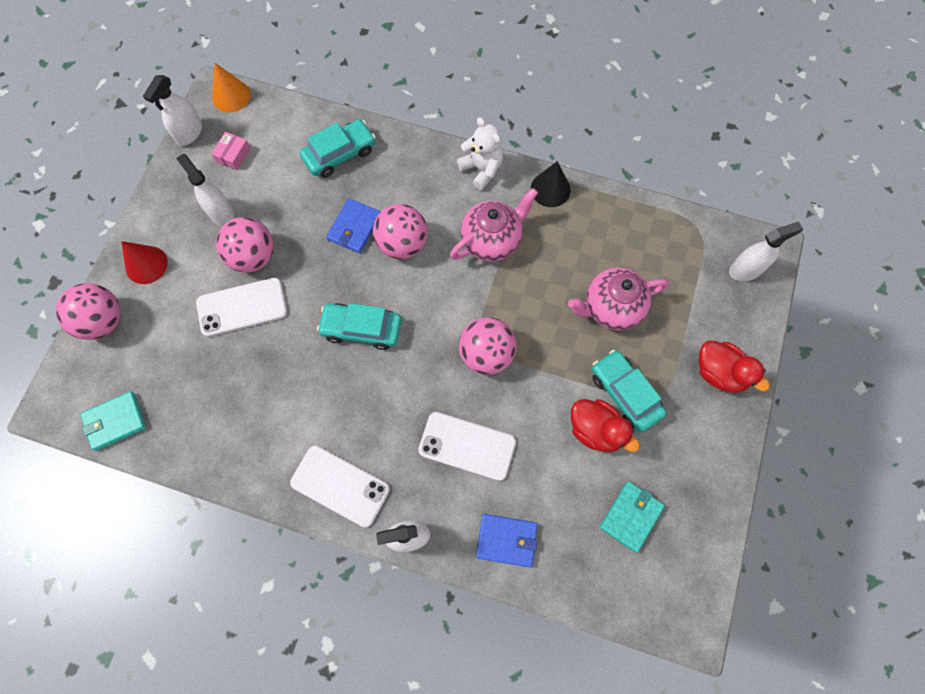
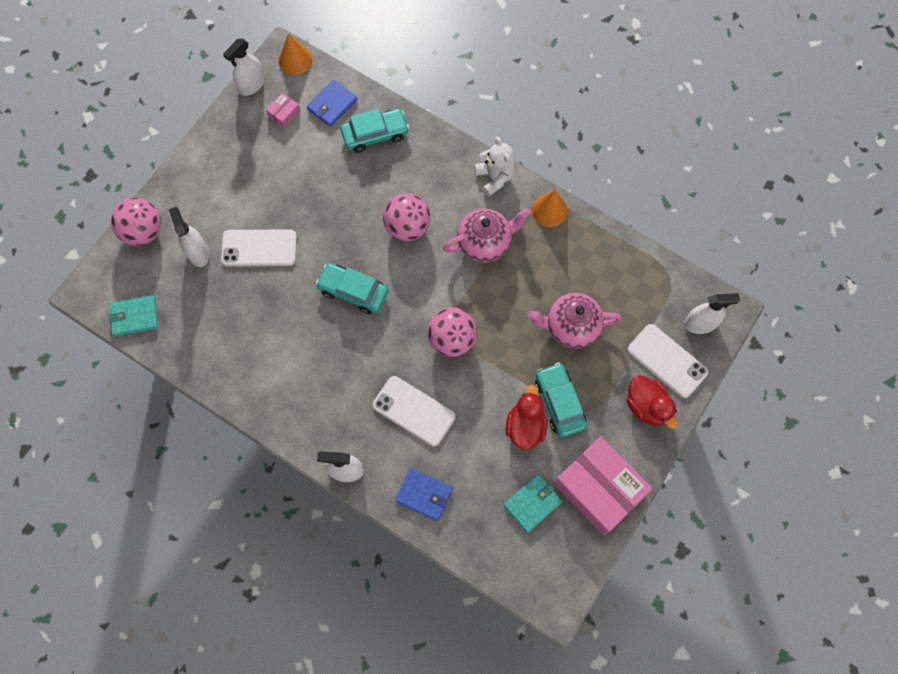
camera: 15 degrees right, 0 degrees up
(146, 264) = (189, 192): red cone -> none
(221, 213) = (261, 162): white spray bottle -> white spray bottle (198, 253)
(253, 256) = (279, 207): pink ball -> none
(340, 486) = (301, 415): white phone -> white phone (667, 361)
(354, 227) = (370, 203): blue wallet -> blue wallet (332, 105)
(550, 189) = (549, 210): black cone -> orange cone
(596, 430) = (525, 426): red duck -> red duck turned 135 degrees counterclockwise
(698, 479) = (599, 488): none -> pink box

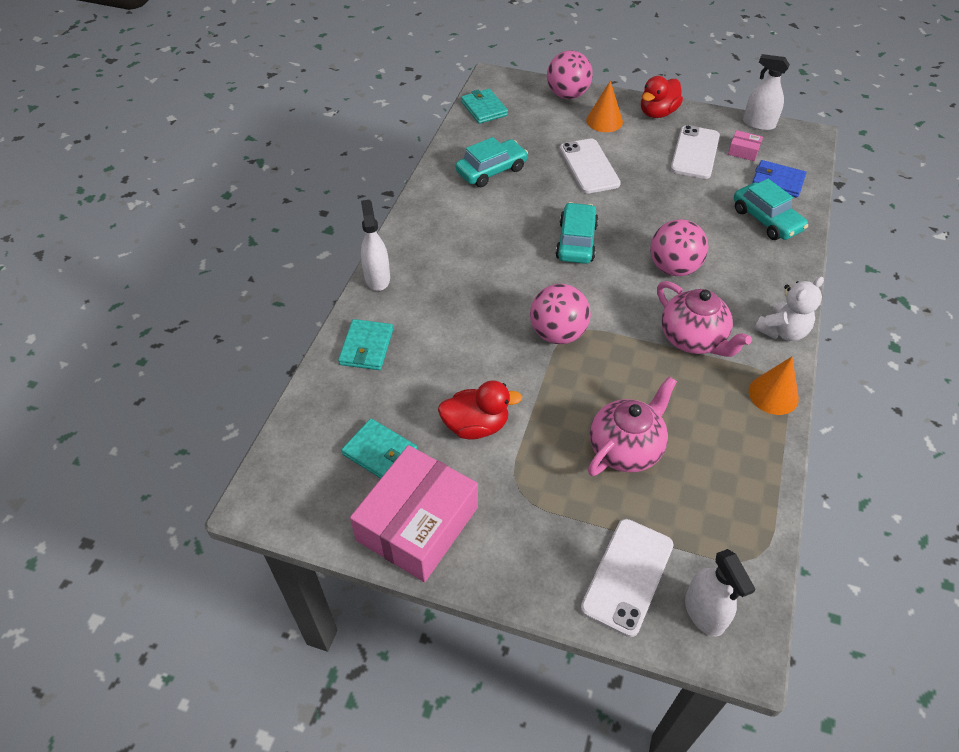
camera: 75 degrees right, 20 degrees down
(198, 253) = (563, 130): white spray bottle -> none
(295, 60) = (808, 145): orange cone -> orange cone (604, 121)
(413, 411) = (460, 318): white phone -> white phone (695, 152)
(424, 495) = (366, 347): blue wallet -> turquoise wallet
(559, 402) = (519, 456): turquoise car -> turquoise car (491, 170)
(571, 327) = (626, 449): pink teapot -> pink teapot turned 60 degrees clockwise
(647, 406) = (550, 562): red duck -> red duck (657, 113)

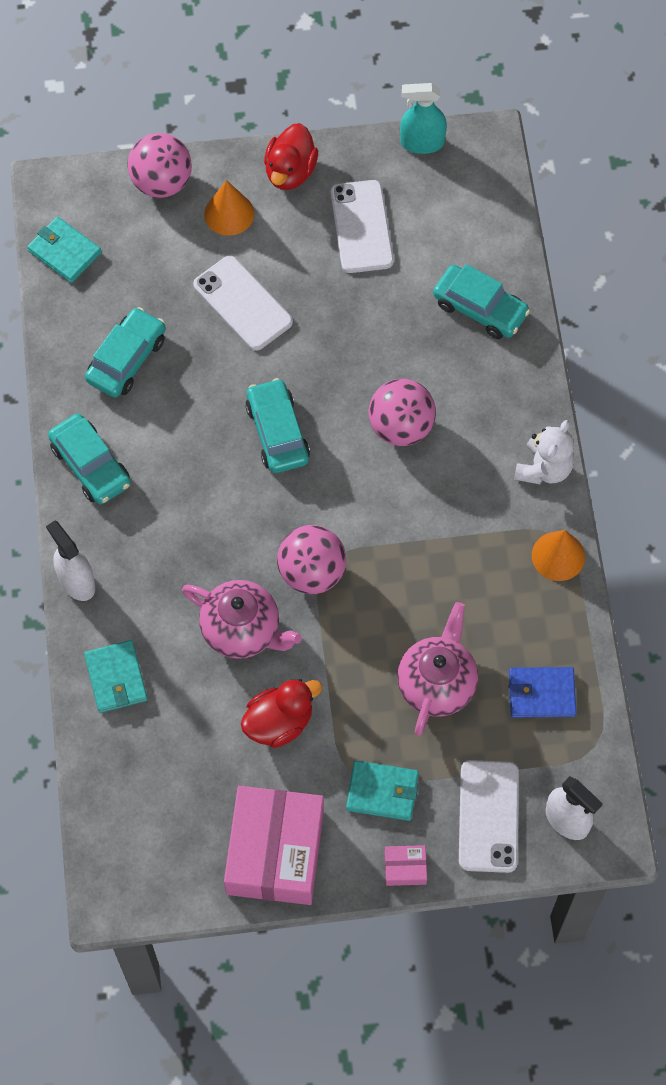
camera: 25 degrees left, 15 degrees up
(380, 453) = (199, 795): turquoise wallet -> turquoise wallet (382, 792)
(431, 217) = (91, 465): none -> turquoise car
(693, 339) = (455, 519): pink teapot -> pink teapot (242, 630)
(743, 151) = (418, 201): pink box -> pink box (405, 868)
(758, 124) = (422, 143): white spray bottle -> turquoise spray bottle
(777, 181) = (474, 238): blue wallet -> blue wallet (541, 694)

